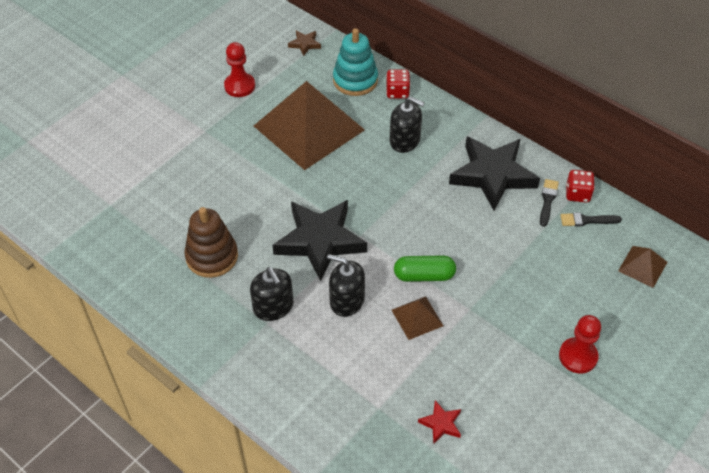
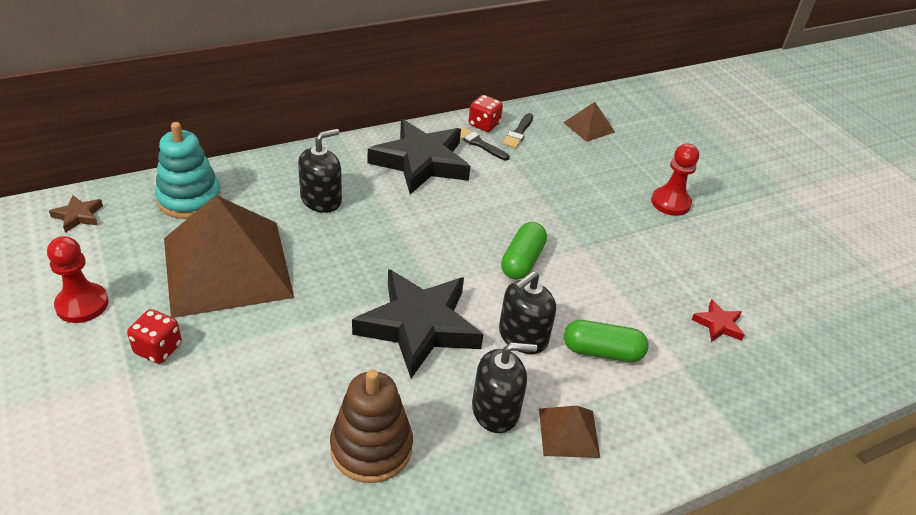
camera: 70 degrees left, 10 degrees down
(361, 352) = (602, 352): none -> green capsule
(397, 92) = (243, 176): red dice -> red dice (158, 349)
(417, 317) = (575, 288): brown pyramid -> brown pyramid (568, 432)

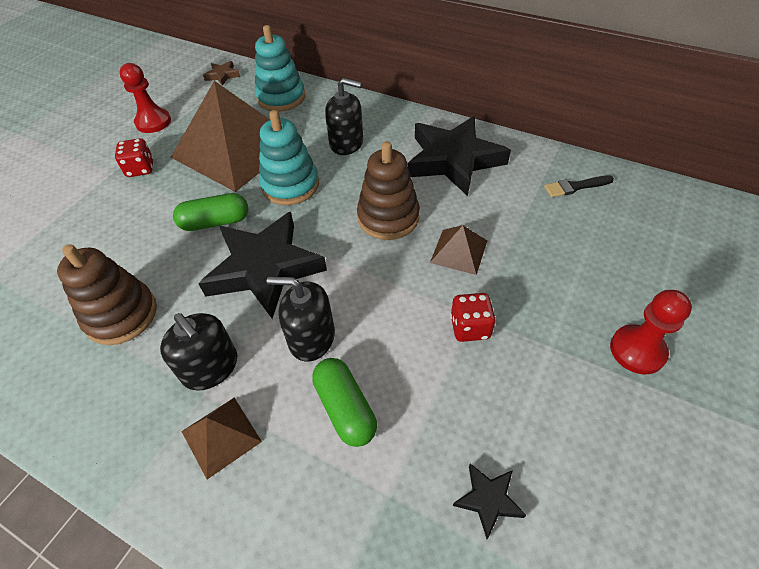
camera: 60 degrees right, 10 degrees up
(332, 260) = (290, 185): none -> turquoise stacking toy
(443, 229) = (388, 217): none -> brown stacking toy
(479, 144) = (523, 174): black brush -> none
(484, 125) = (553, 162): red dice -> red dice (470, 327)
(522, 261) = (405, 285): green capsule -> green capsule (215, 222)
(588, 127) = (660, 224): brown pyramid -> brown pyramid (458, 251)
(718, 324) = (488, 499): red star -> black star

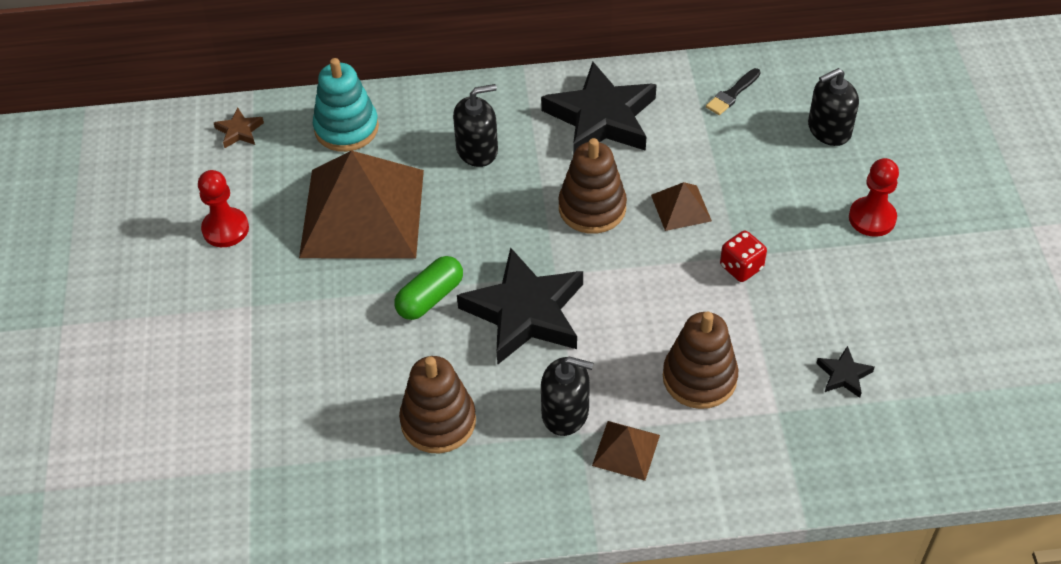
camera: 35 degrees left, 0 degrees up
(140, 169) = (281, 287): red dice -> none
(290, 185) = (465, 223): turquoise stacking toy -> none
(311, 338) = (624, 344): black soap dispenser -> black soap dispenser (829, 129)
(345, 408) = (699, 378): green capsule -> brown stacking toy

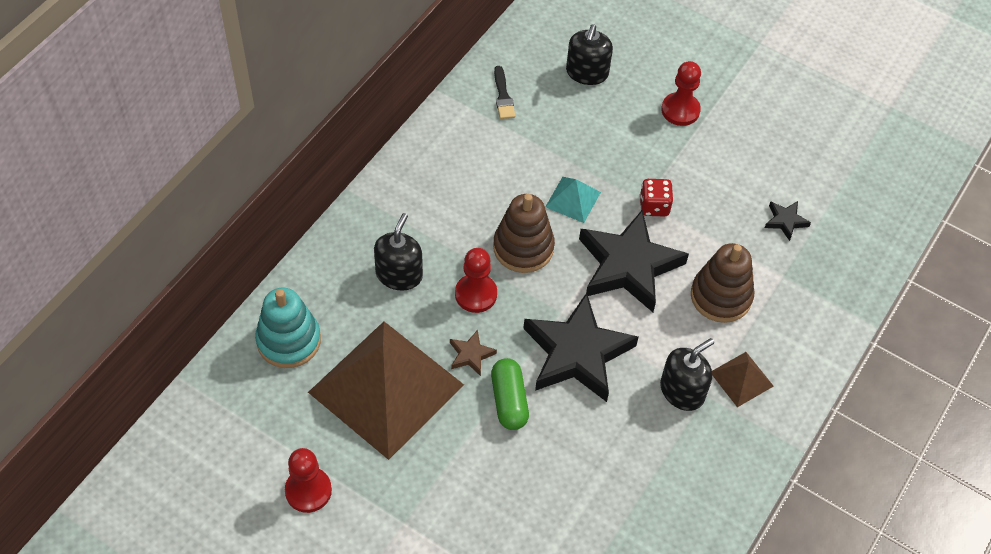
camera: 55 degrees left, 5 degrees up
(239, 131) = (212, 414): brown star -> brown star (471, 355)
(438, 421) = (623, 472): brown stacking toy -> none
(511, 208) = (476, 294): none -> red pawn
(601, 118) = (447, 181): black star -> black star (628, 265)
(681, 207) = (573, 199): brown pyramid -> turquoise pyramid

